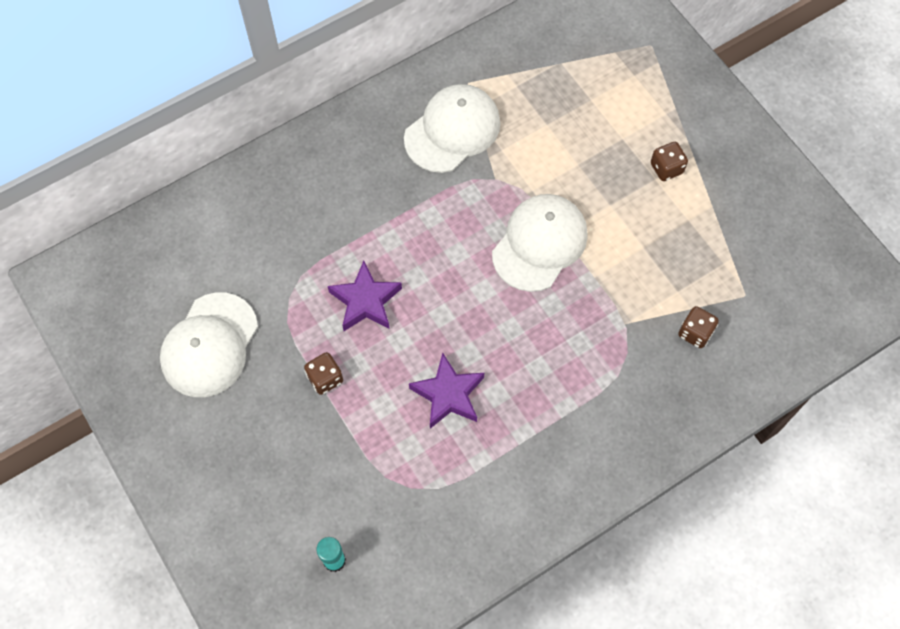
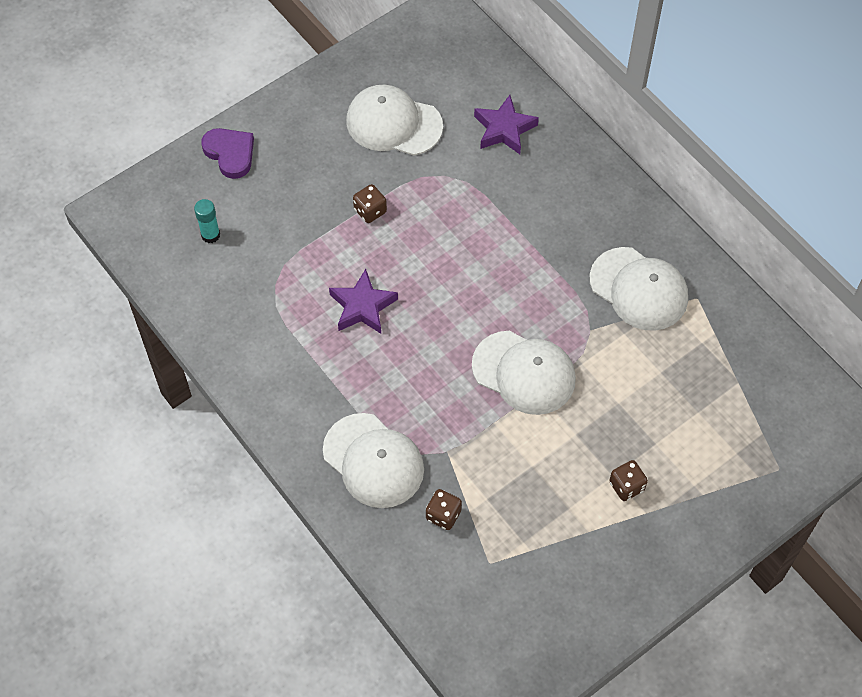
camera: 85 degrees right, 5 degrees down
(220, 534) = (230, 153): none -> purple heart
(365, 301) = (447, 234): purple star -> purple star (504, 129)
(634, 395) = (373, 461): none -> white cap

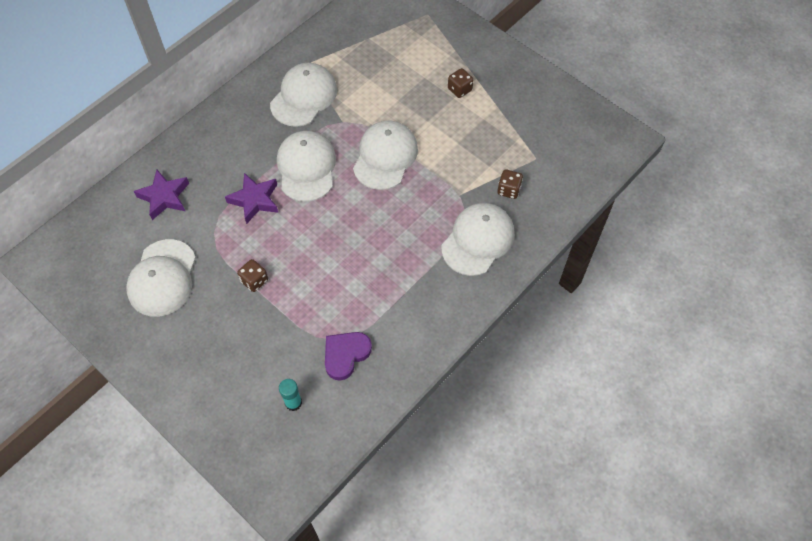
camera: 100 degrees left, 0 degrees up
(230, 153) = (203, 406): purple heart -> purple heart (345, 355)
(362, 306) = (347, 270): purple star -> purple star (255, 200)
(522, 280) = (306, 167): none -> white cap

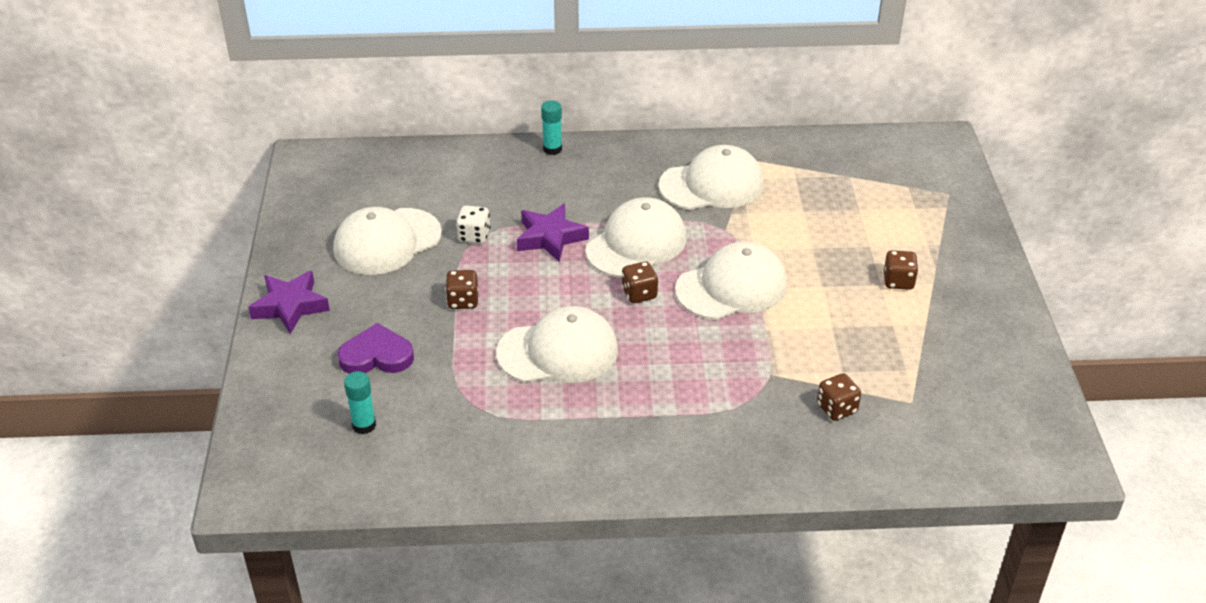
camera: 45 degrees right, 20 degrees down
(164, 197) = (472, 182): purple star -> purple star (290, 306)
(186, 138) = (552, 149): none -> turquoise glue stick
(210, 233) = (474, 236): none -> white dice
(343, 199) = (639, 294): none -> brown dice
(345, 355) = (464, 424): purple heart -> purple heart (376, 356)
(478, 240) = (738, 429): white cap -> white cap (558, 351)

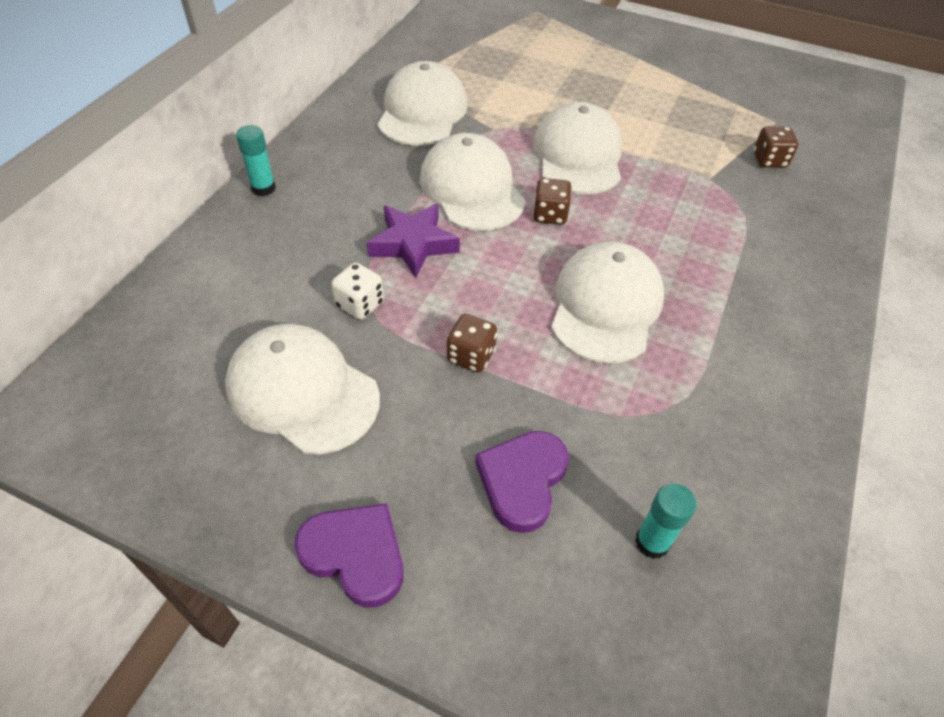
camera: 65 degrees left, 10 degrees up
(290, 306) = (355, 554): purple star -> purple heart
(387, 242) = (302, 391): white cap -> white cap turned 135 degrees clockwise
(898, 281) = (627, 72): brown dice -> none

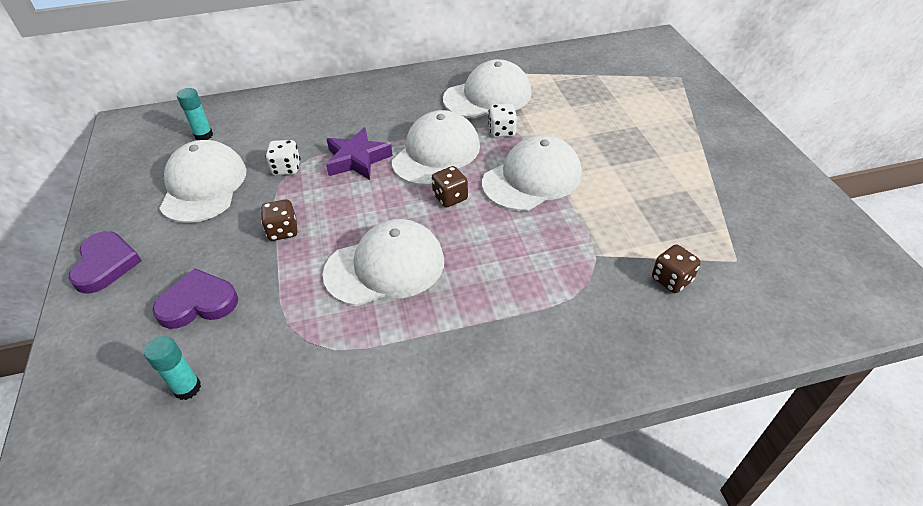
camera: 55 degrees right, 5 degrees down
(263, 188) = (346, 87): turquoise glue stick -> turquoise glue stick (204, 135)
(489, 134) = (502, 131): none -> white dice

